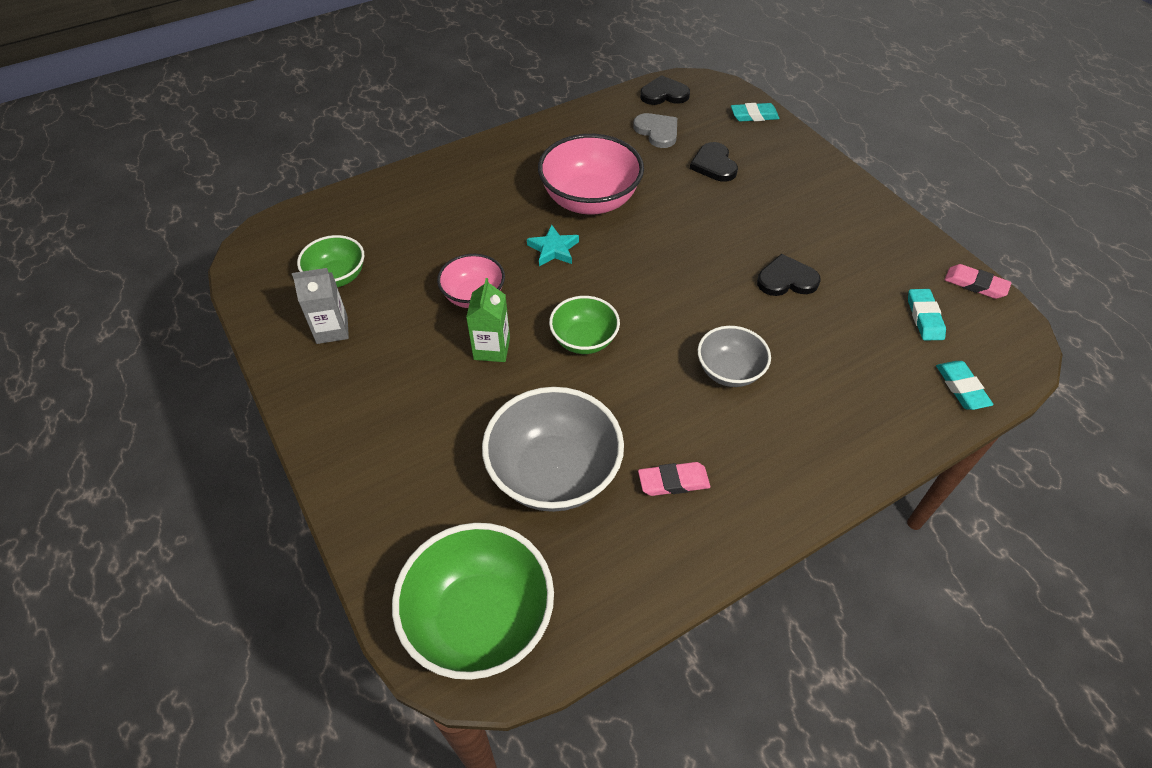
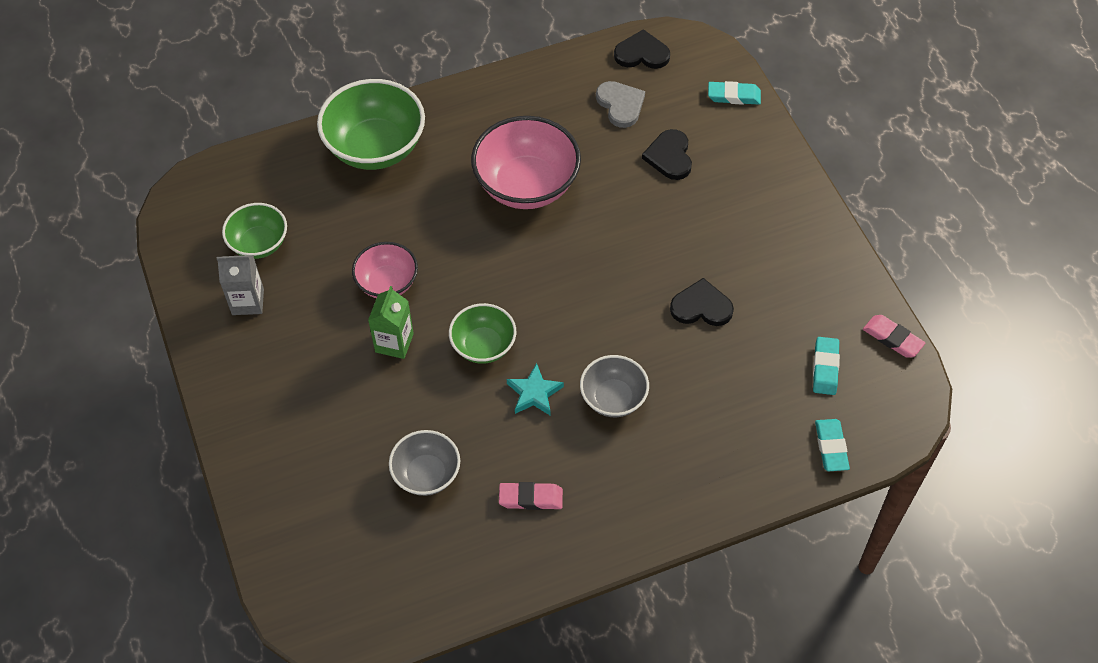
camera: 10 degrees right, 5 degrees up
(479, 619) = (338, 591): green bowl -> green bowl (375, 147)
(553, 249) = (476, 240): turquoise star -> turquoise star (534, 393)
(554, 473) = (426, 474): grey bowl -> grey bowl, size x0.58

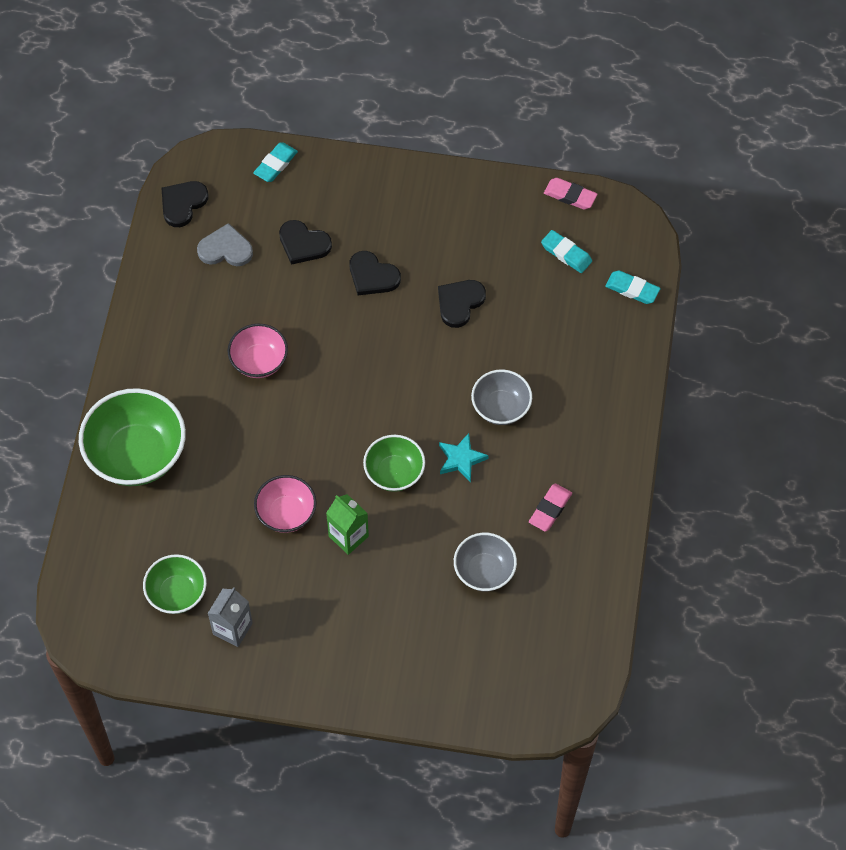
camera: 60 degrees left, 5 degrees up
(526, 185) = (259, 361): pink bowl -> pink bowl, size x0.58
(677, 224) = (372, 276): none -> black heart
(892, 338) = (570, 196): pink eraser -> pink eraser turned 45 degrees clockwise

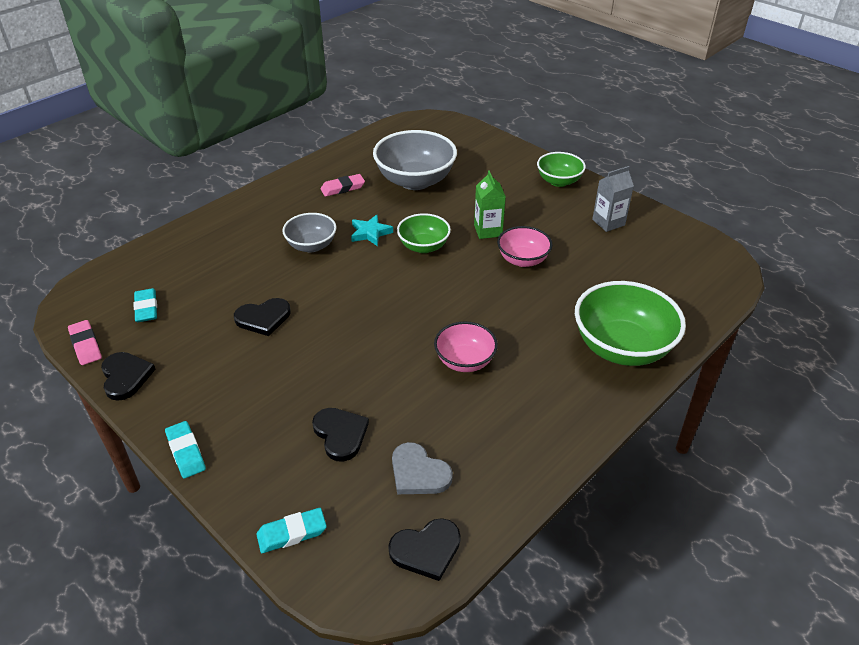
camera: 145 degrees left, 20 degrees down
(177, 593) = (638, 254): green bowl -> green bowl (559, 181)
(372, 276) = (308, 374): black heart -> black heart (125, 377)
(484, 571) = (415, 181): grey bowl -> grey bowl, size x1.72
(632, 289) = (137, 264): turquoise eraser -> turquoise eraser (186, 452)

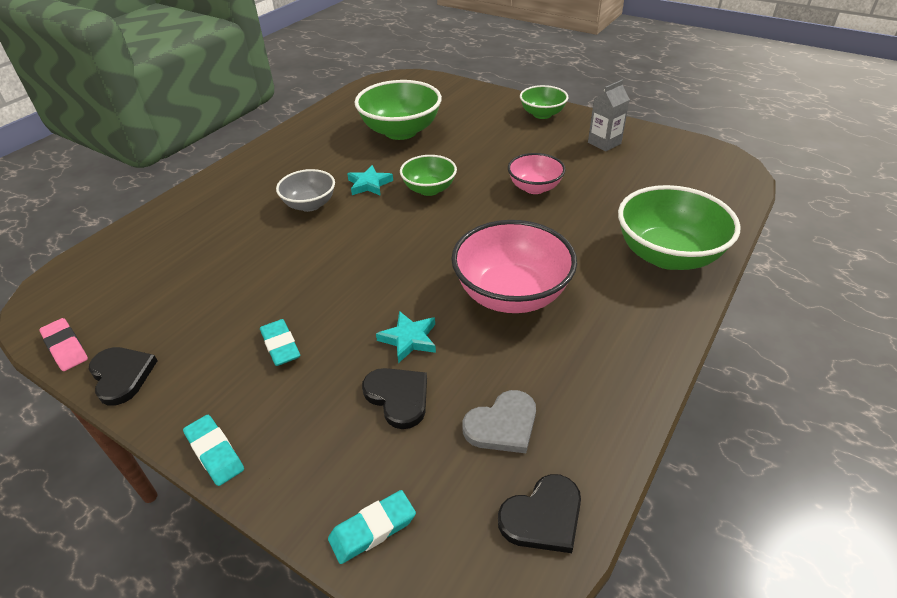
camera: 10 degrees left, 0 degrees up
(146, 308) = (134, 295): turquoise eraser -> turquoise eraser (280, 345)
(263, 318) = (274, 285): black heart -> none
(342, 188) = (328, 147): pink eraser -> none
(364, 386) = (409, 339): none -> turquoise star
(415, 181) = (401, 131): grey bowl -> green bowl
(418, 473) = (502, 425): grey heart -> grey heart turned 60 degrees counterclockwise
(465, 361) = (511, 294): pink bowl -> pink bowl, size x1.72
(488, 230) = (489, 166): green carton -> none

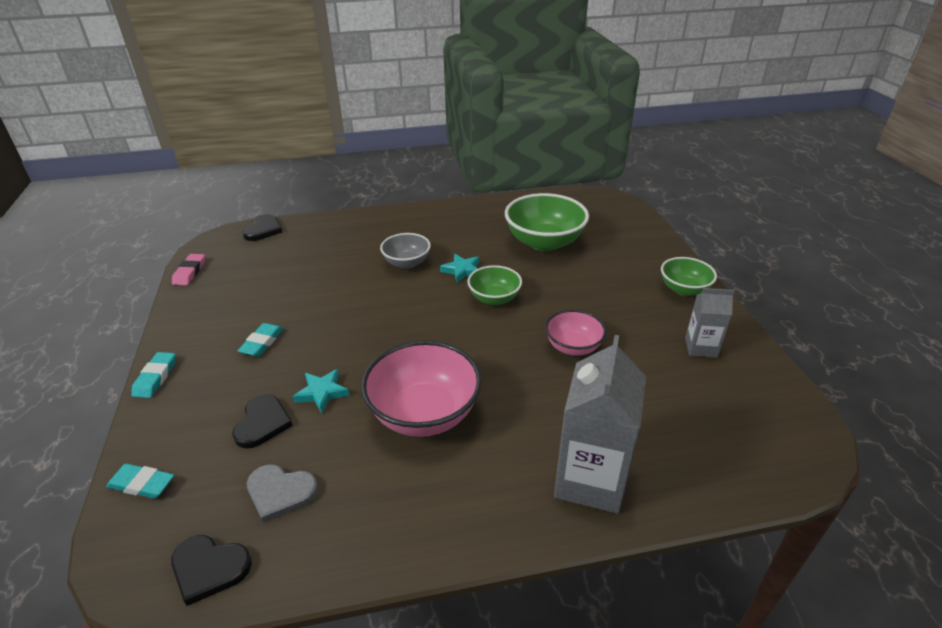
camera: 45 degrees right, 5 degrees down
(122, 375) = (185, 304): black heart -> black heart (263, 230)
(667, 255) = (590, 480): green bowl -> grey carton

